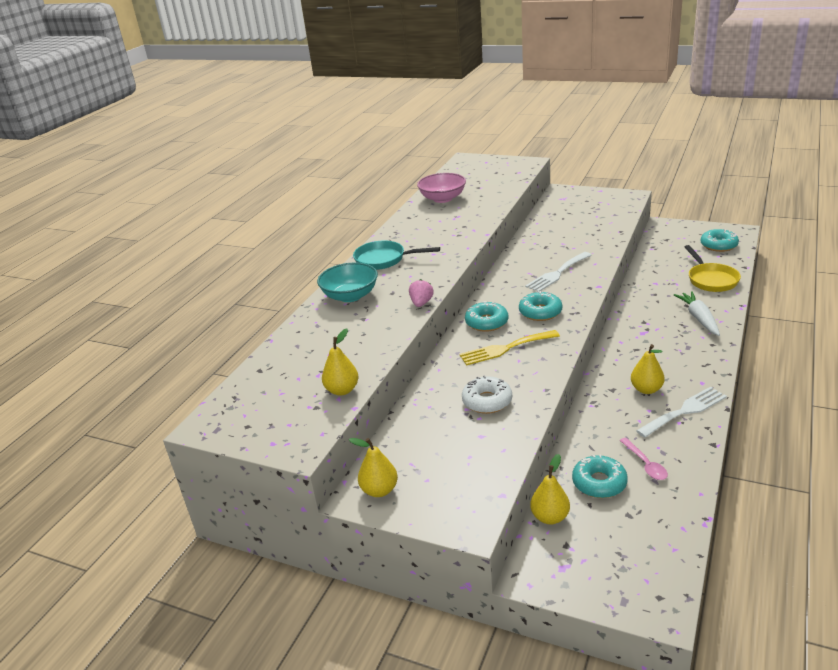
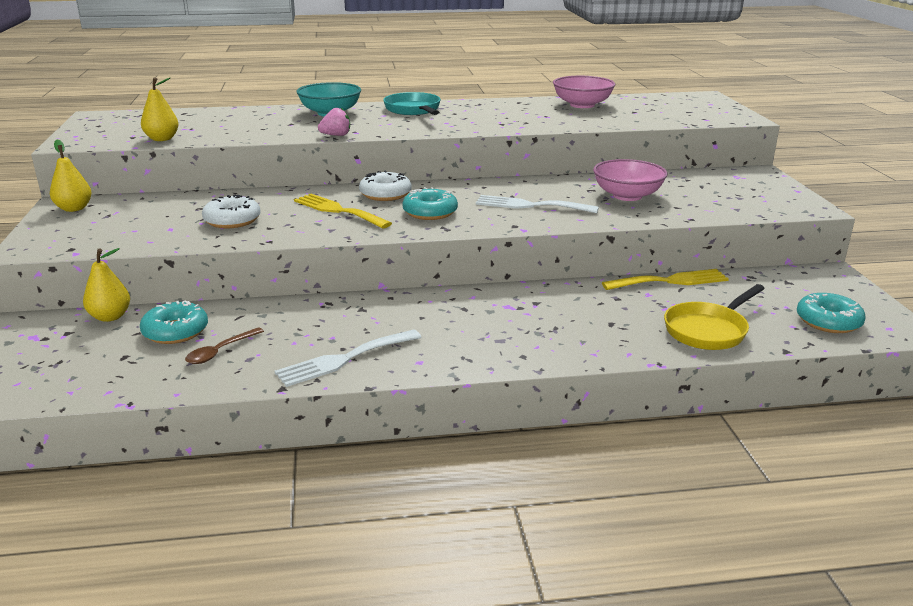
camera: 55 degrees right, 5 degrees down
(486, 322) = (385, 194): turquoise donut -> white donut
(566, 238) = (627, 196): none -> pink bowl
(642, 271) = (670, 281): none -> yellow fork
(645, 464) = (220, 352): pink spoon -> brown spoon
(646, 389) = (376, 328): yellow pear -> none
(684, 411) = (344, 359): white fork -> white fork turned 120 degrees clockwise
(699, 318) = (584, 337): white carrot -> none

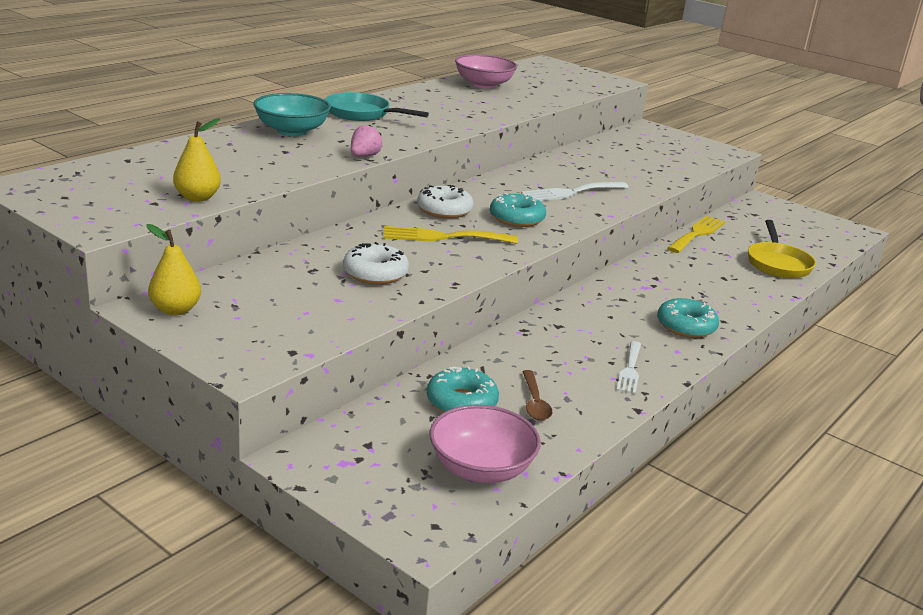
camera: 45 degrees left, 0 degrees up
(110, 317) = (373, 414): yellow pear -> none
(344, 359) = (630, 370): white fork -> white fork, size x0.66
(627, 196) = (613, 167): pink bowl -> pink bowl (481, 468)
(828, 321) = (817, 236): turquoise donut -> turquoise donut (686, 326)

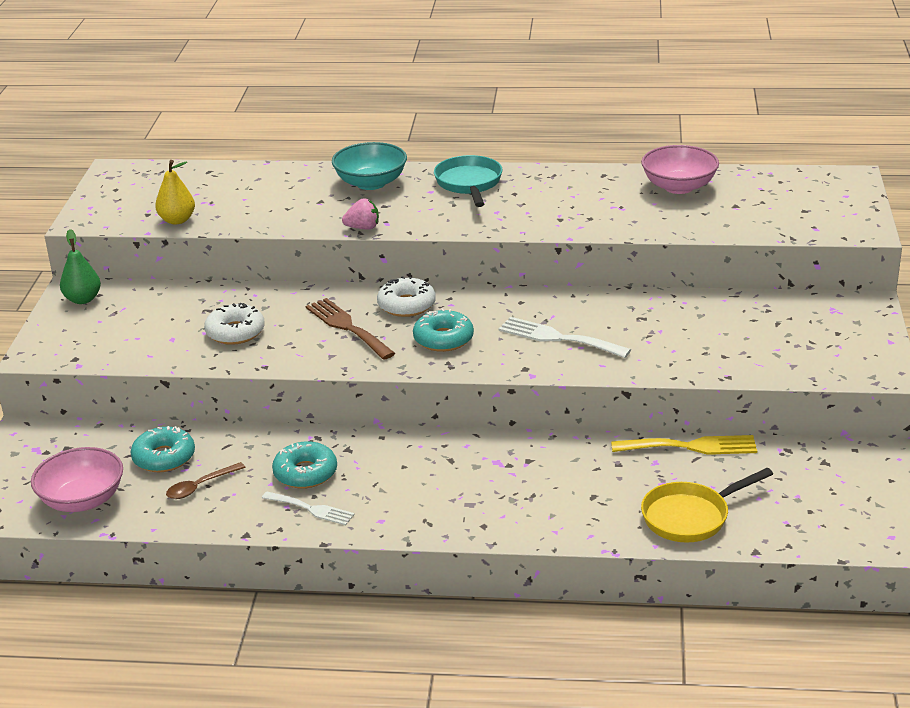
camera: 60 degrees right, 5 degrees up
(175, 310) = (83, 299): yellow pear -> green pear
(443, 237) = (347, 327): yellow fork -> brown fork
(630, 370) = (311, 509): white fork -> white fork turned 135 degrees counterclockwise
(686, 326) = (440, 509): turquoise donut -> turquoise donut (305, 473)

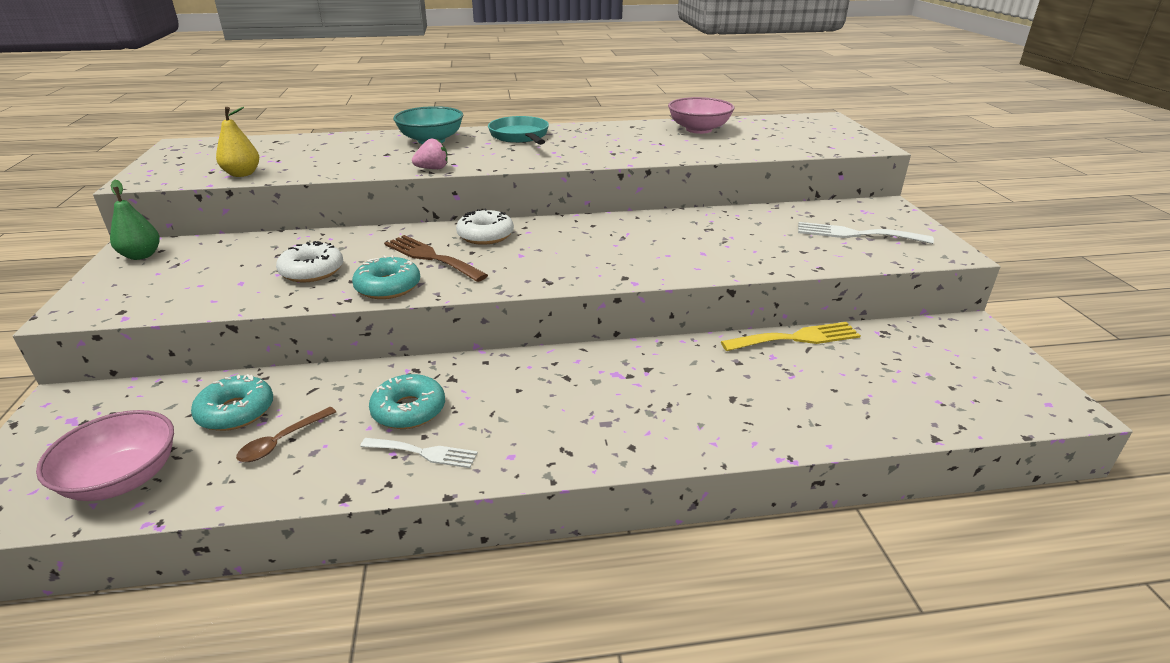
camera: 15 degrees left, 0 degrees up
(443, 339) = (532, 259): turquoise donut -> turquoise donut (388, 287)
(558, 338) = (642, 250): white fork -> white fork (856, 234)
(690, 516) = (843, 408): yellow pan -> none

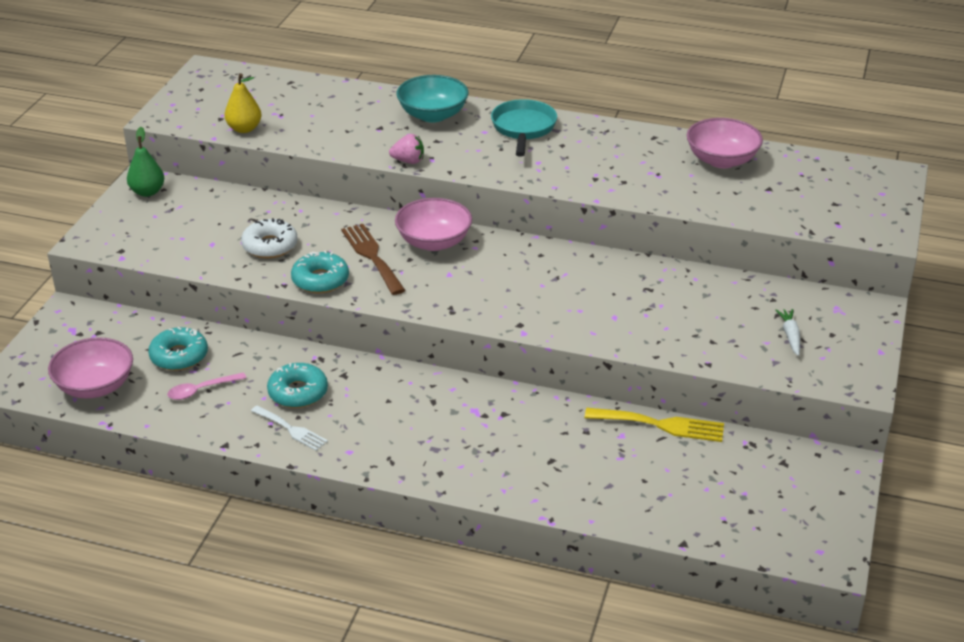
camera: 25 degrees right, 5 degrees up
(281, 441) = (201, 390): brown spoon -> pink spoon
(485, 235) = (434, 242): white donut -> pink bowl
(856, 234) = (790, 336): white fork -> white carrot

